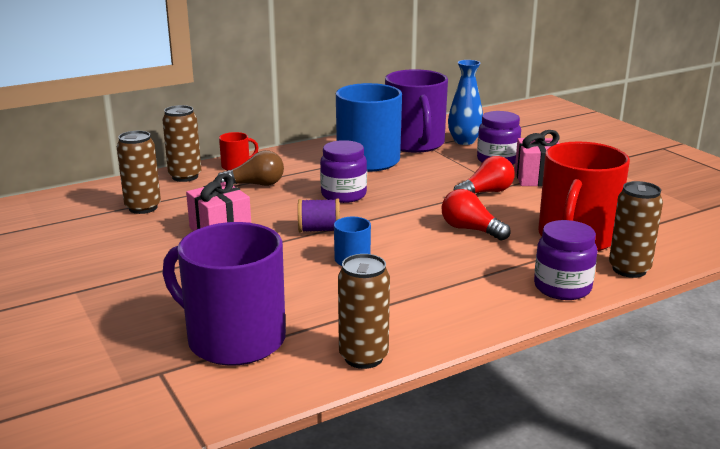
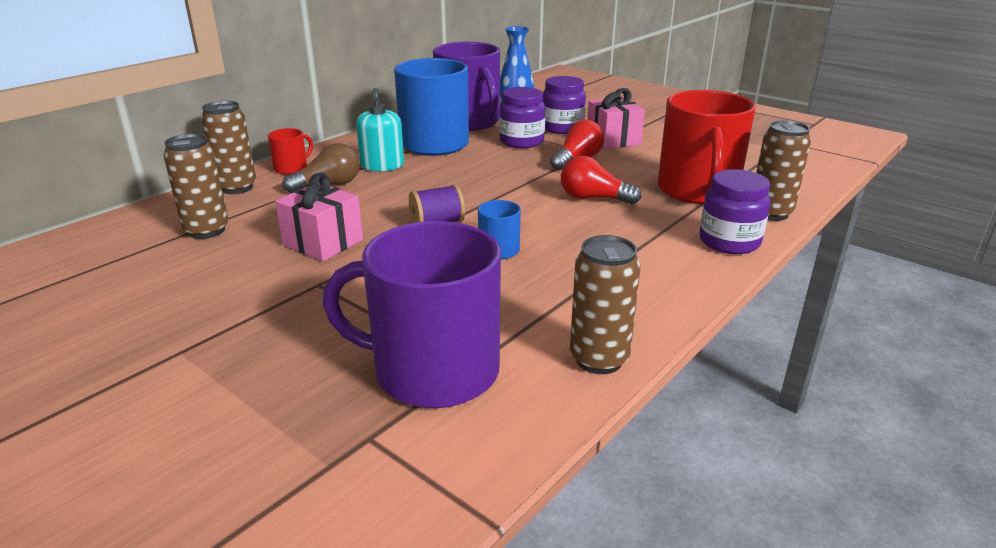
camera: 20 degrees left, 5 degrees up
(310, 174) = (382, 166): none -> turquoise soap dispenser
(343, 195) = (435, 182): purple jar -> purple jar (521, 141)

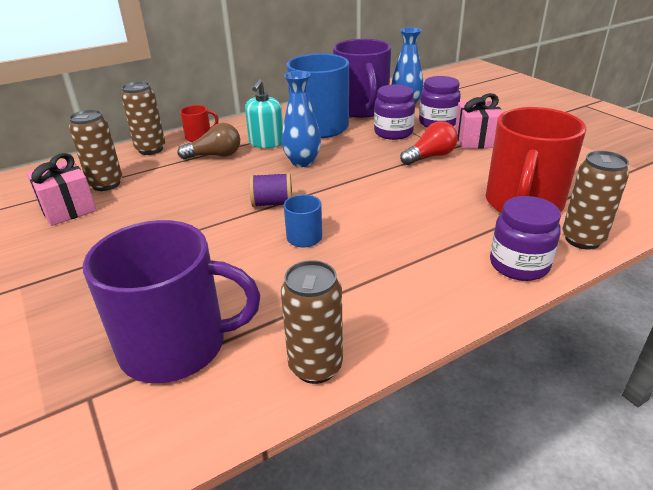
camera: 20 degrees right, 5 degrees up
(323, 242) = (176, 208): pink gift -> pink gift (68, 208)
(433, 371) = (176, 346): purple mug -> purple mug turned 150 degrees clockwise
(440, 180) = (302, 162): none -> blue vase
(593, 198) = (419, 198): red light bulb -> none

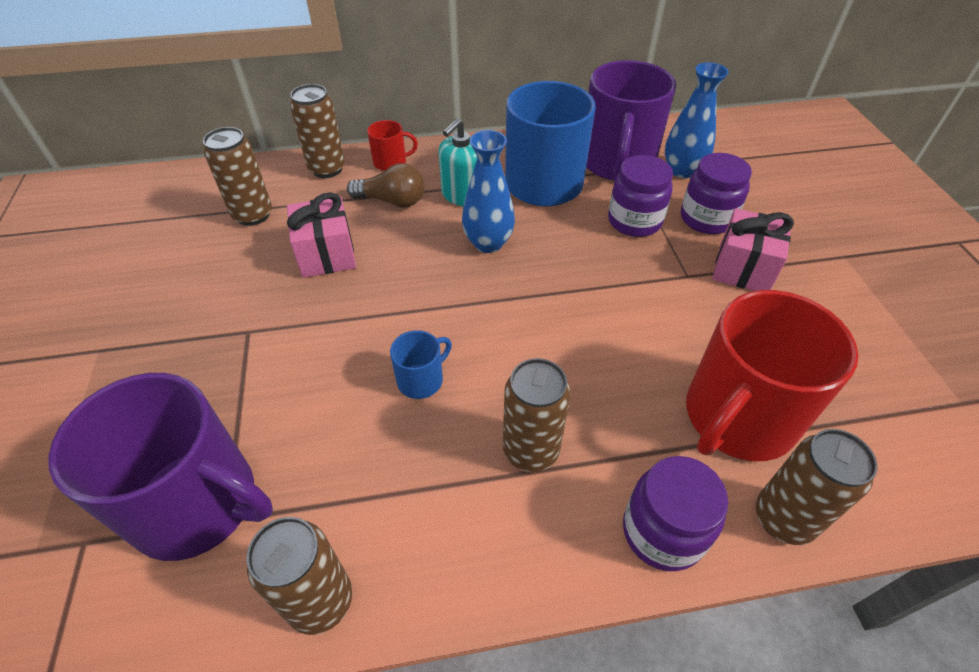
camera: 20 degrees right, 15 degrees up
(68, 208) = (197, 243): pink gift -> pink gift (326, 254)
(272, 203) = (414, 307): purple spool -> none
(407, 251) = (530, 451): none -> brown can
(430, 156) = (659, 282): red light bulb -> none

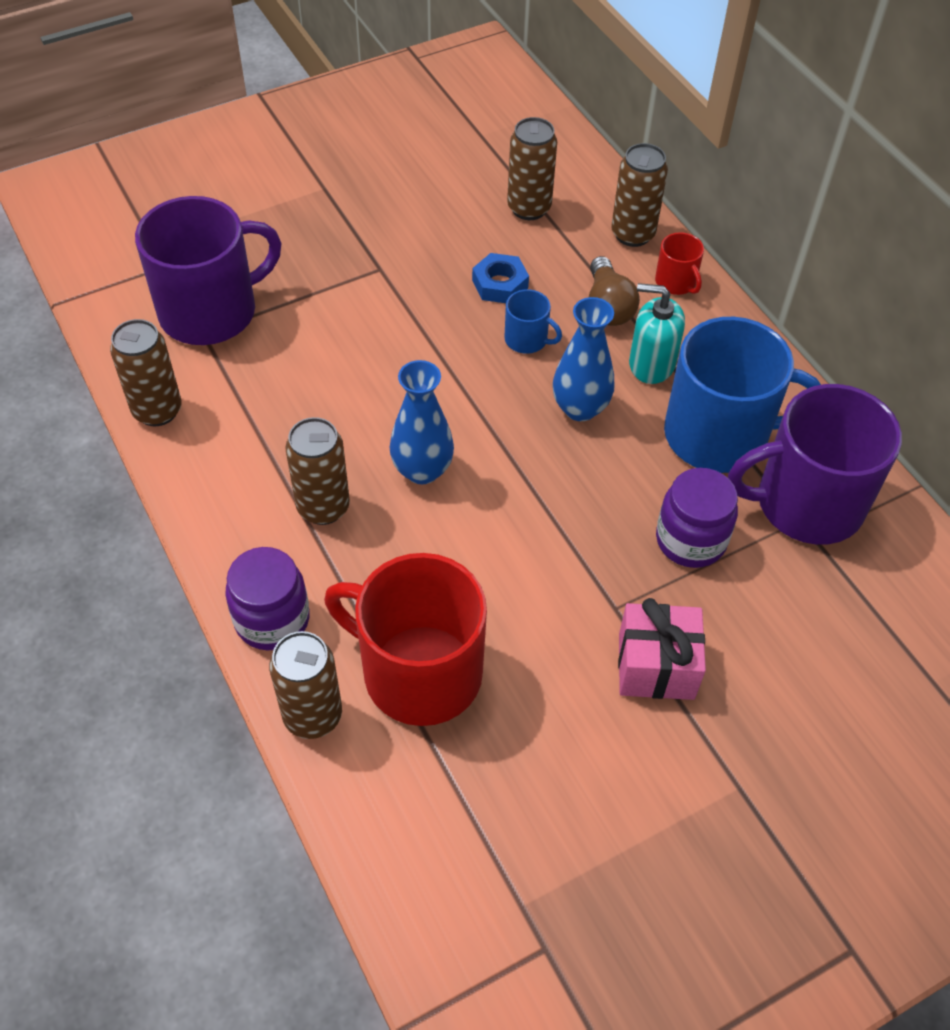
camera: 70 degrees right, 5 degrees up
(197, 503) = (211, 311): purple mug -> purple mug turned 120 degrees counterclockwise
(326, 254) = (500, 284): pink gift -> blue nut
(421, 380) = (372, 407): blue mug -> blue mug (527, 339)
(682, 170) = (832, 580): blue vase -> blue vase (422, 470)
(706, 219) = (737, 619): purple jar -> none

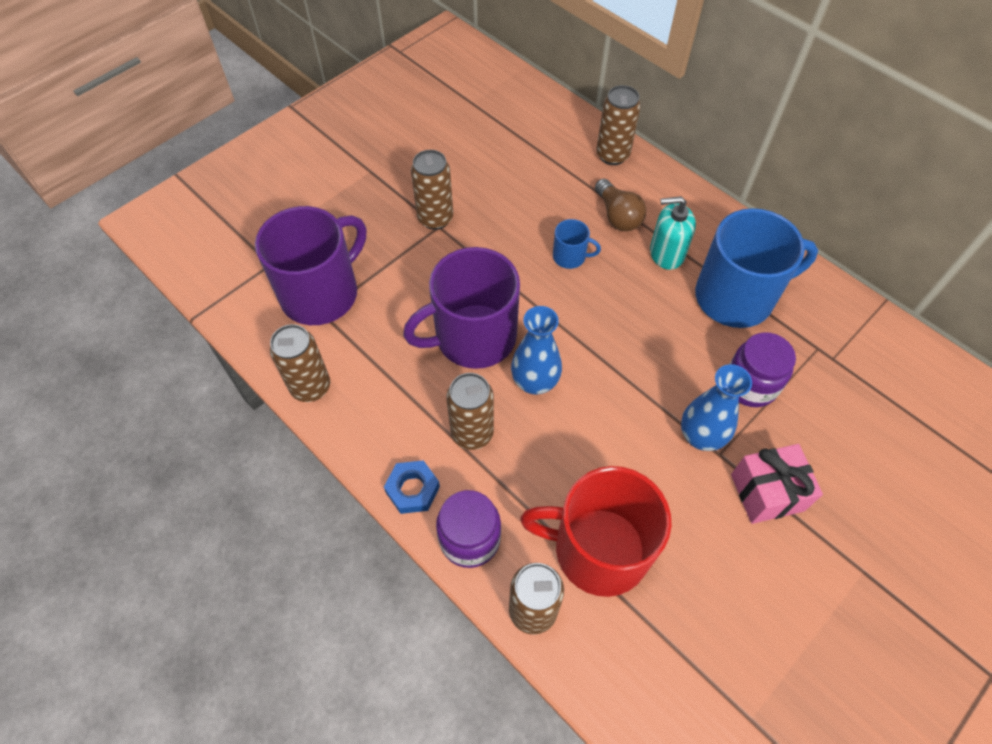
camera: 15 degrees left, 5 degrees up
(500, 284) = (532, 217): blue nut -> blue nut (412, 489)
(529, 208) = (530, 152): brown can -> brown can (435, 218)
(580, 408) = (630, 301): blue vase -> blue vase (701, 436)
(676, 282) = (658, 185): red mug -> none
(806, 503) = (817, 334): purple mug -> purple mug (473, 337)

